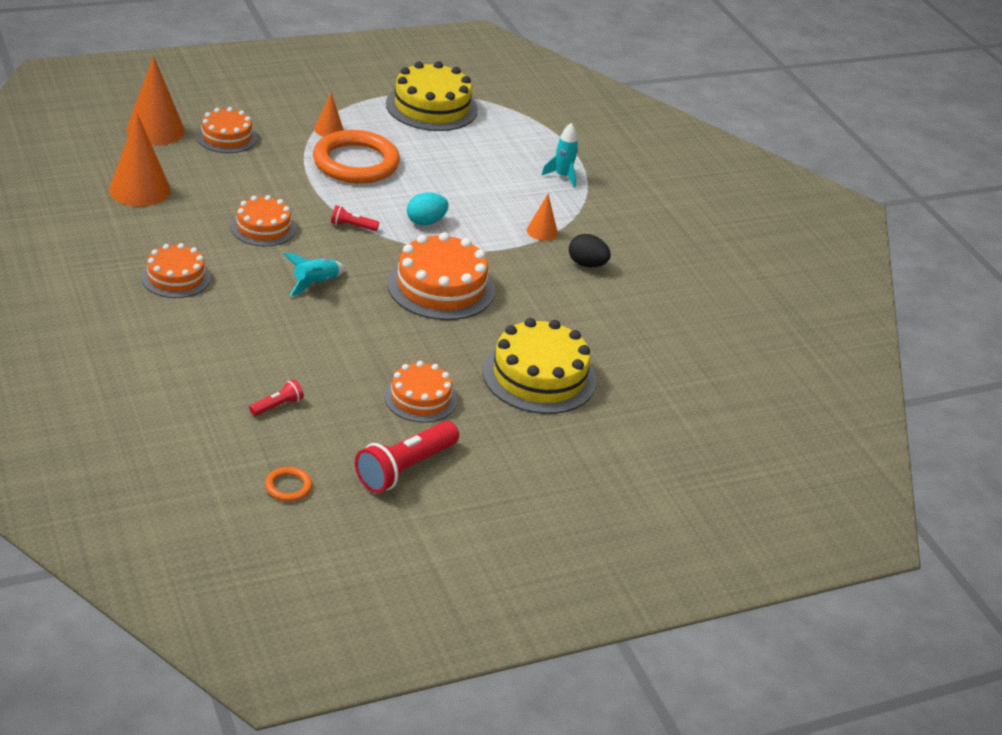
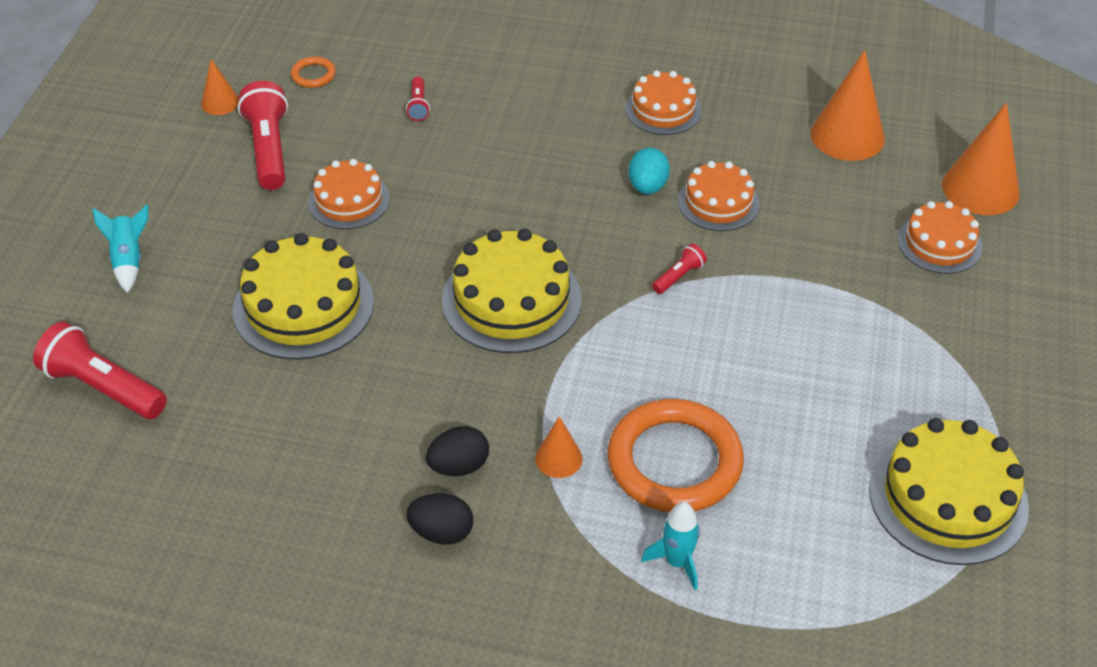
camera: 130 degrees right, 10 degrees up
(315, 283) = (587, 202): turquoise rocket -> turquoise rocket (129, 260)
(329, 129) = (922, 349): orange cone -> orange cone (220, 102)
(356, 162) = (823, 341): orange ring -> orange ring (674, 461)
(425, 222) = (649, 348): turquoise egg -> turquoise egg (647, 187)
(441, 287) = (511, 300): orange cake -> yellow cake
(633, 256) = (442, 532): none -> black egg
(698, 436) = (103, 388): none -> red flashlight

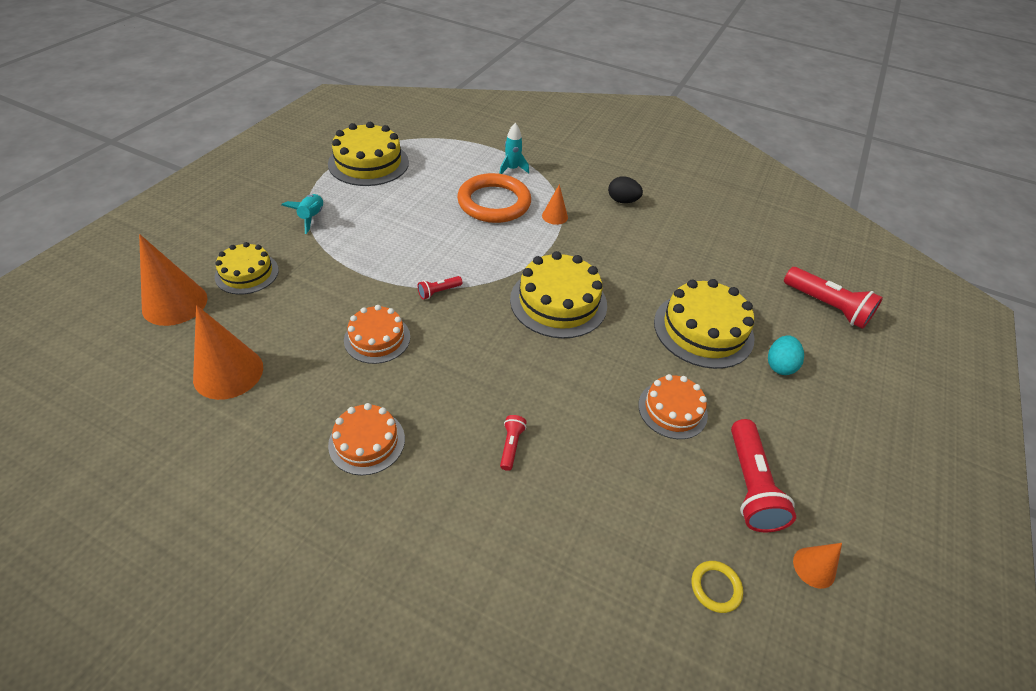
camera: 170 degrees left, 0 degrees up
(129, 260) = (844, 396): turquoise rocket -> turquoise rocket (311, 217)
(313, 75) = (715, 587): orange ring -> yellow ring
(418, 106) = (602, 507): red flashlight -> red flashlight (511, 445)
(459, 466) = (609, 224): black egg -> none
(647, 187) = (424, 364): turquoise egg -> turquoise egg (779, 365)
(939, 243) = (247, 273): orange cake -> yellow cake

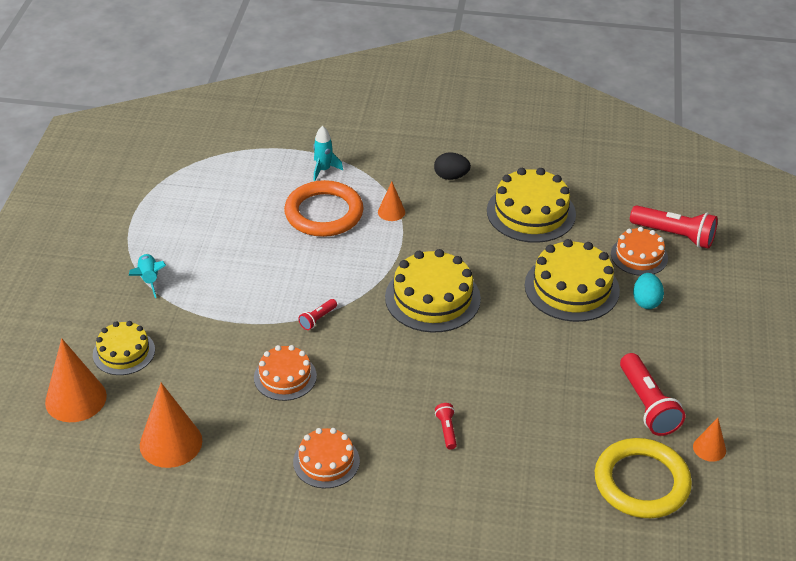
camera: 15 degrees left, 5 degrees down
(368, 163) = (169, 203): yellow cake -> yellow cake (531, 212)
(672, 409) = (568, 364): orange cake -> orange cake (639, 256)
(715, 587) = (641, 482): yellow ring -> yellow ring, size x2.39

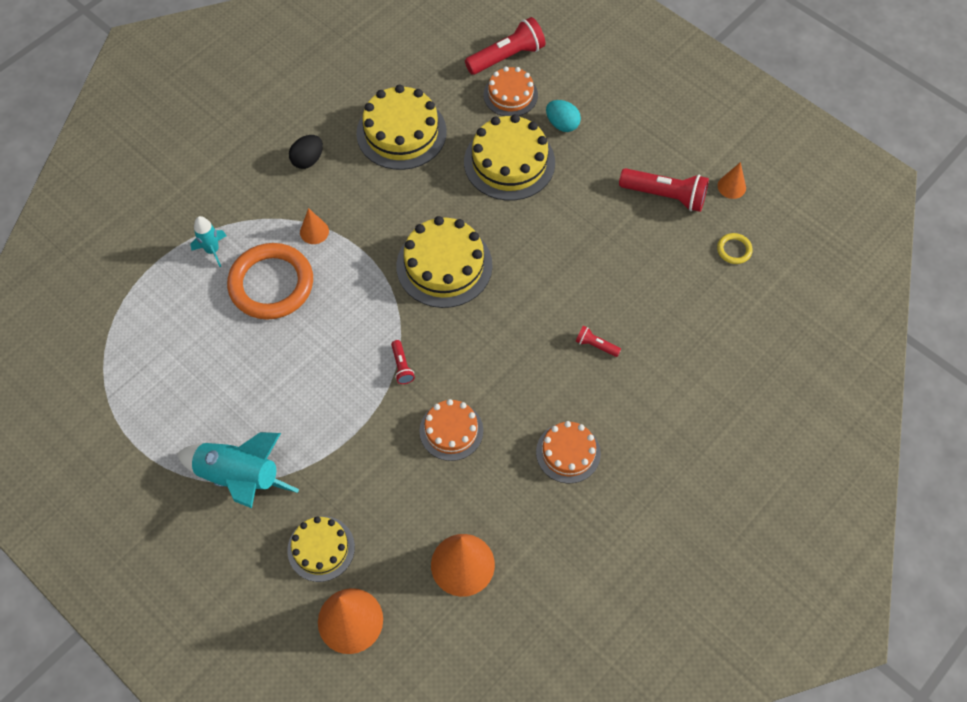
camera: 55 degrees left, 20 degrees up
(149, 279) = (240, 477): turquoise rocket -> turquoise rocket, size x1.82
(641, 482) = (734, 250): yellow ring -> yellow ring, size x0.42

